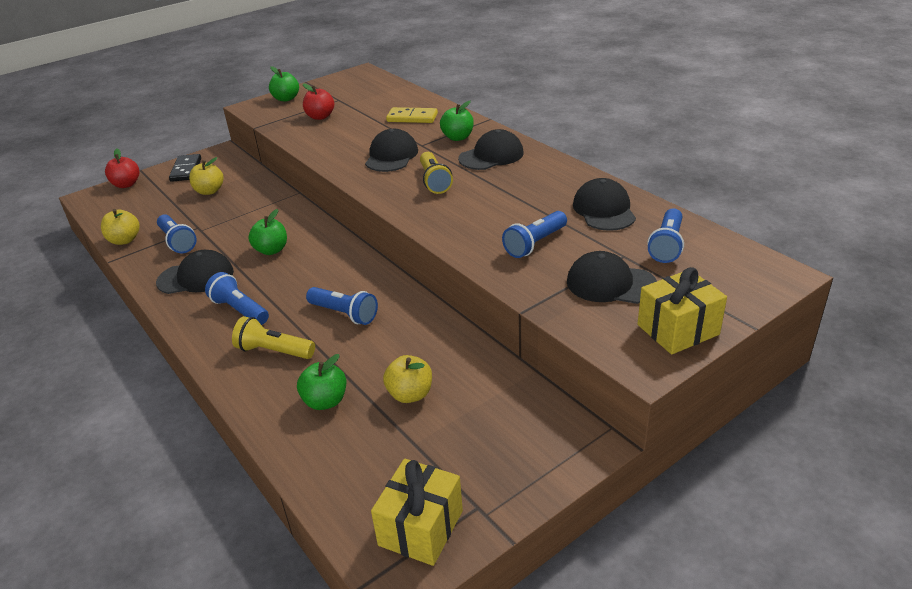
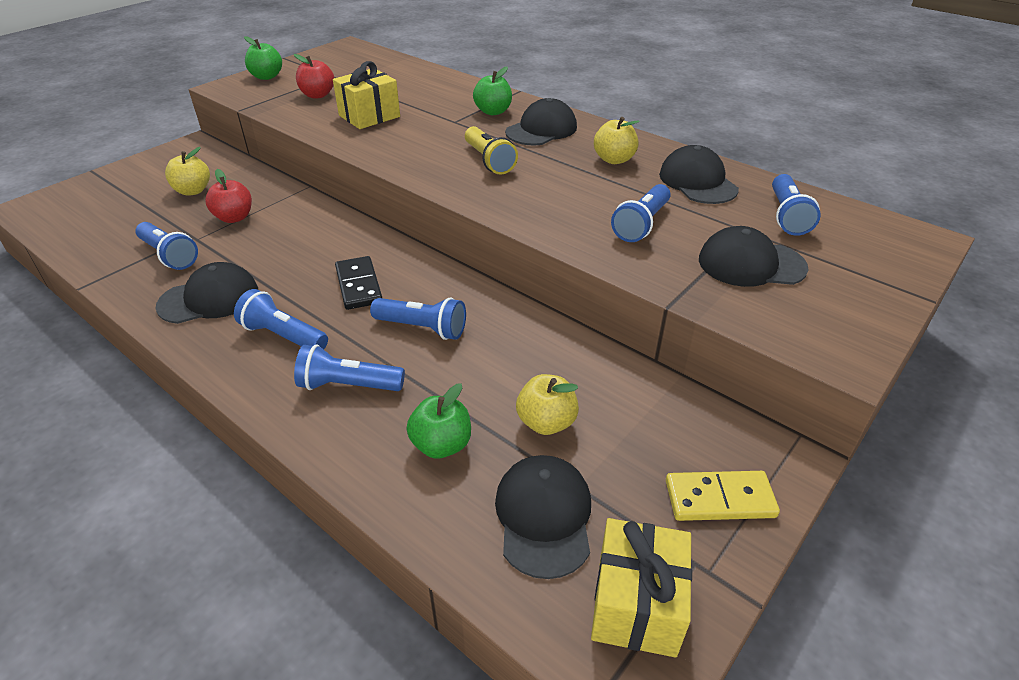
camera: 15 degrees left, 5 degrees up
(124, 240) = (94, 259): yellow apple -> yellow apple (614, 159)
(126, 184) = (76, 189): red apple -> red apple (234, 218)
(186, 170) = (153, 167): black domino -> black domino (358, 285)
(271, 250) = (299, 257): green apple -> none
(274, 351) = (348, 385): yellow flashlight -> blue flashlight
(391, 156) = (424, 135): black cap -> black cap (544, 516)
(412, 118) = (430, 92): yellow domino -> yellow domino (719, 498)
(678, 329) = (854, 311): yellow gift -> yellow gift (369, 116)

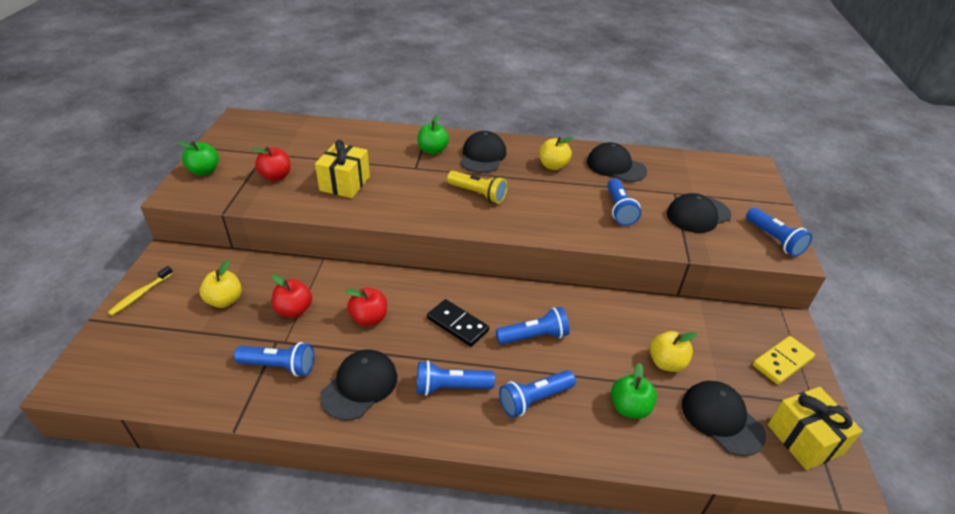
camera: 35 degrees left, 0 degrees up
(142, 165) = (140, 294): none -> yellow toothbrush
(286, 248) = (369, 318): none -> red apple
(787, 216) = (682, 175): blue flashlight -> blue flashlight (774, 239)

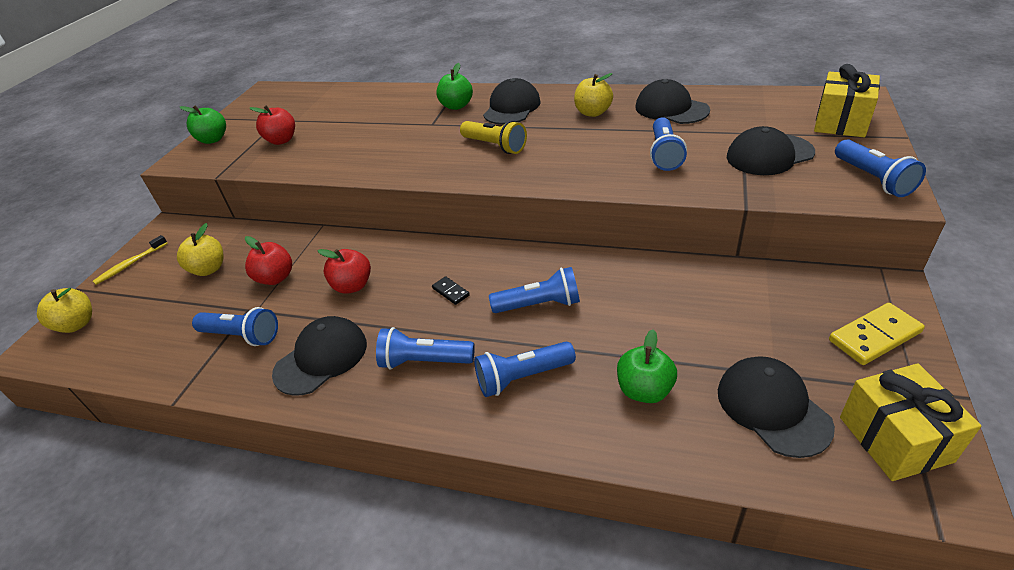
camera: 15 degrees right, 0 degrees up
(345, 183) = (350, 143): yellow gift -> yellow gift (841, 122)
(457, 324) = (450, 292): black domino -> black domino, size x0.54
(666, 363) = (706, 336): yellow apple -> yellow apple (77, 324)

